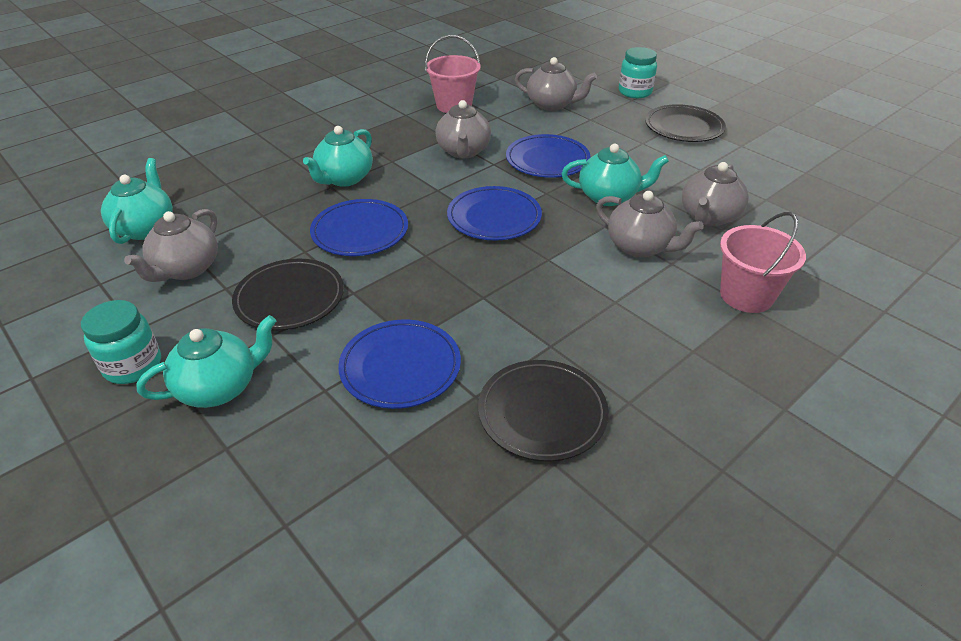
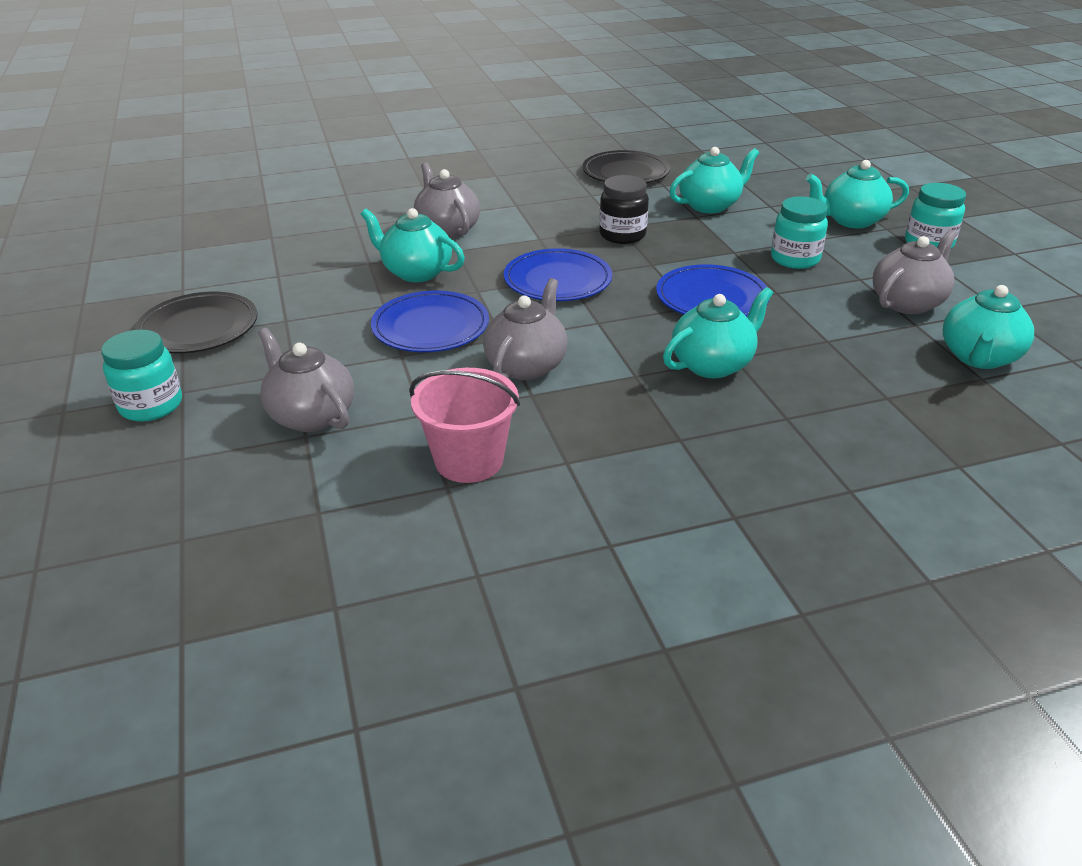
camera: 155 degrees left, 5 degrees down
(290, 298) = (795, 259): black plate -> turquoise jar
(400, 367) = (710, 205): blue plate -> turquoise teapot
(473, 285) = (622, 235): none -> black jar
(709, 217) = (350, 236): grey teapot -> none
(746, 295) = (413, 189): pink bucket -> none

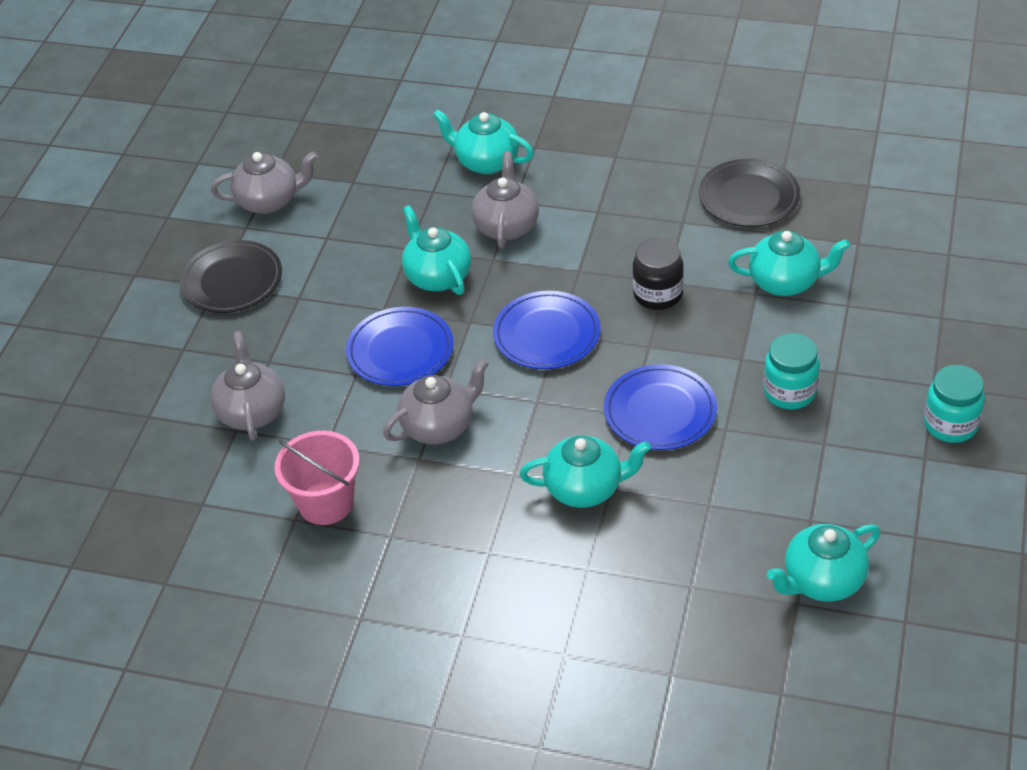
camera: 35 degrees right, 10 degrees up
(151, 405) = (156, 355): turquoise jar -> none
(851, 220) = (908, 360): turquoise teapot -> turquoise teapot (486, 162)
(907, 302) = (834, 491): grey teapot -> grey teapot (269, 201)

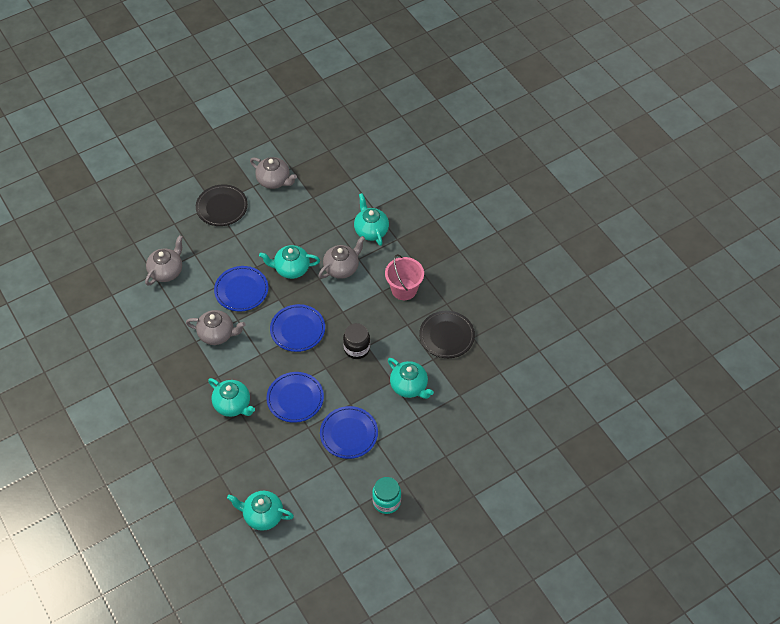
camera: 40 degrees right, 10 degrees up
(326, 503) = (148, 331): pink bucket -> pink bucket (404, 289)
(437, 276) = (291, 269): turquoise teapot -> turquoise teapot turned 105 degrees counterclockwise
(789, 392) = (349, 434): turquoise jar -> blue plate

